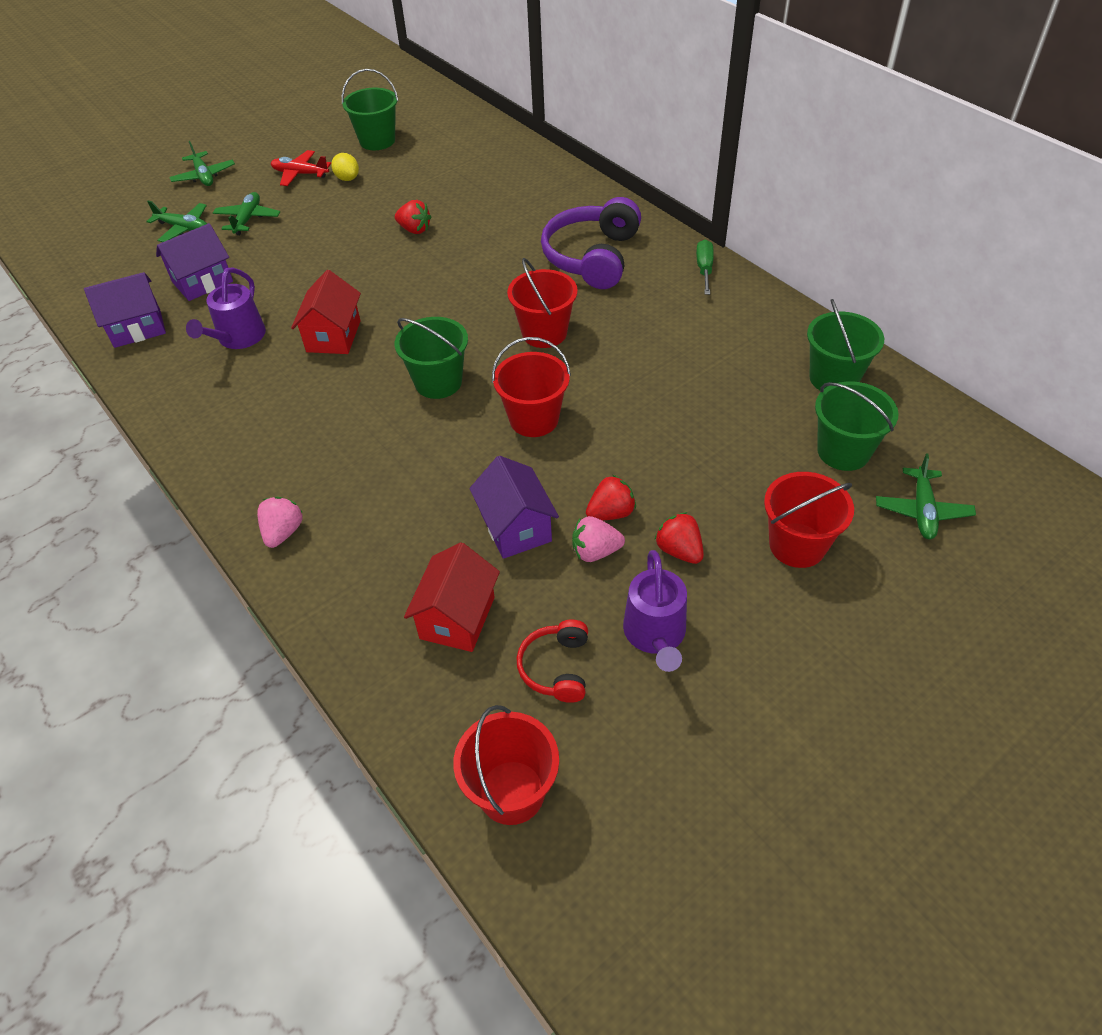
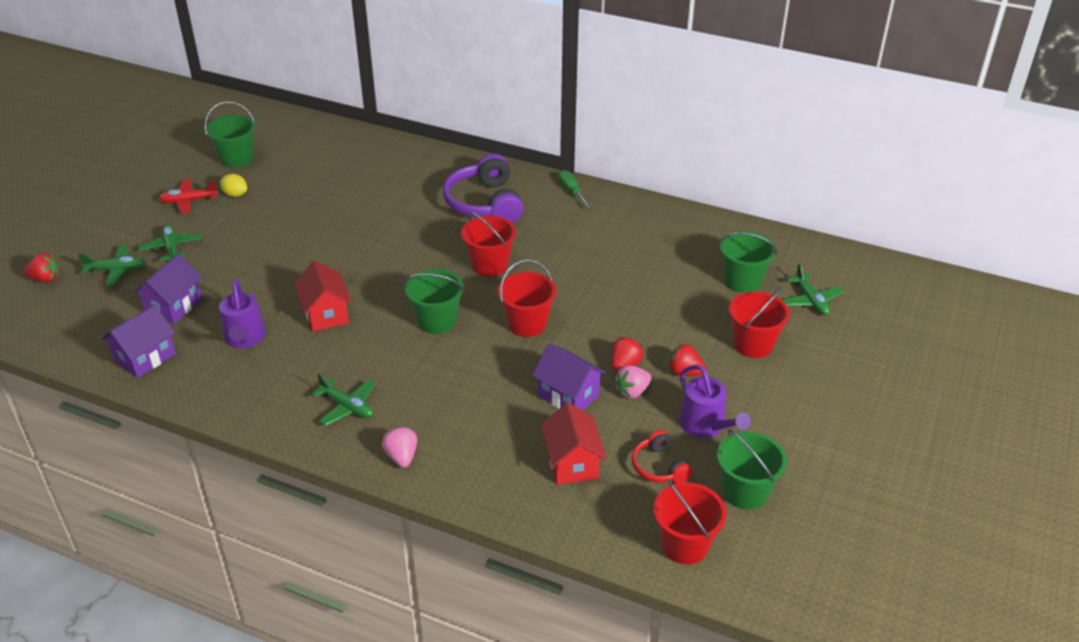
camera: 30 degrees left, 10 degrees down
(204, 176) = (97, 224): green plane -> green plane (347, 407)
(414, 230) = (327, 219): red strawberry -> red strawberry (45, 279)
(834, 378) = (706, 238): green bucket -> green bucket (745, 492)

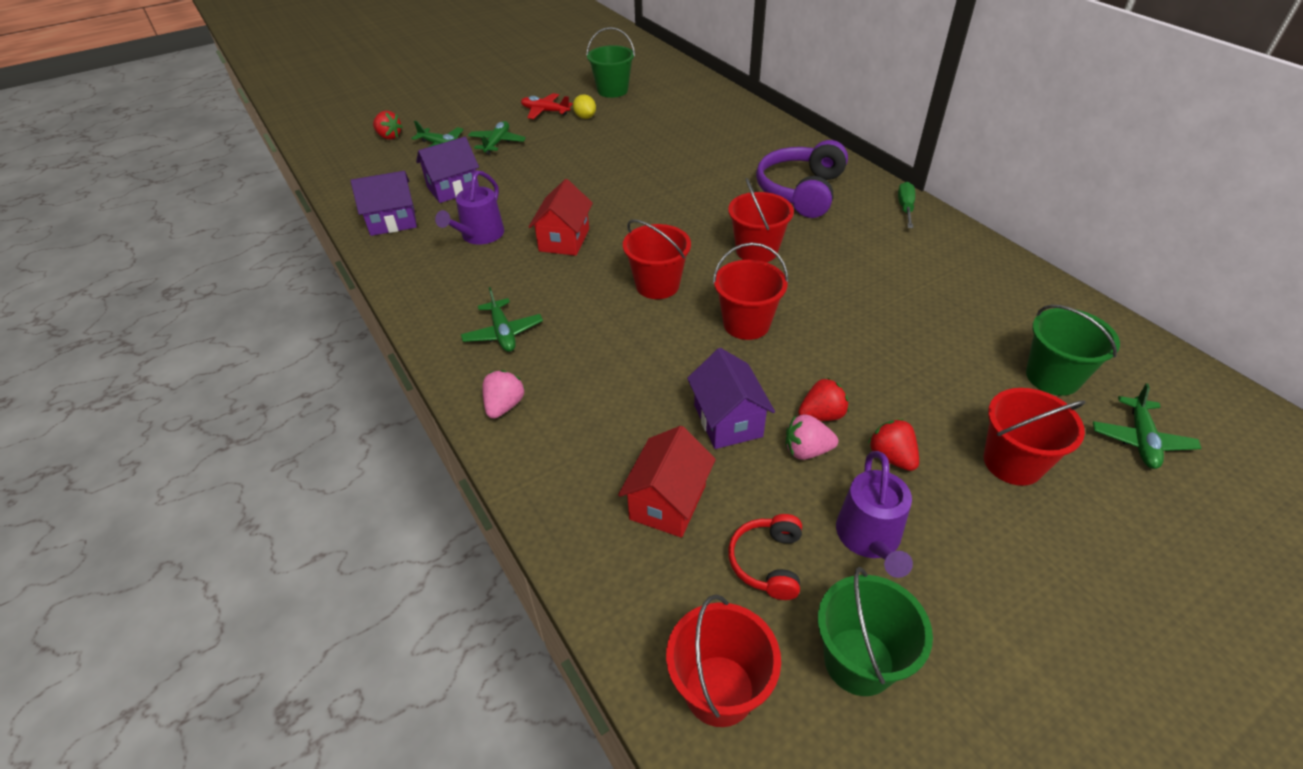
camera: 35 degrees right, 5 degrees up
(436, 321) = (657, 285): green bucket -> red bucket

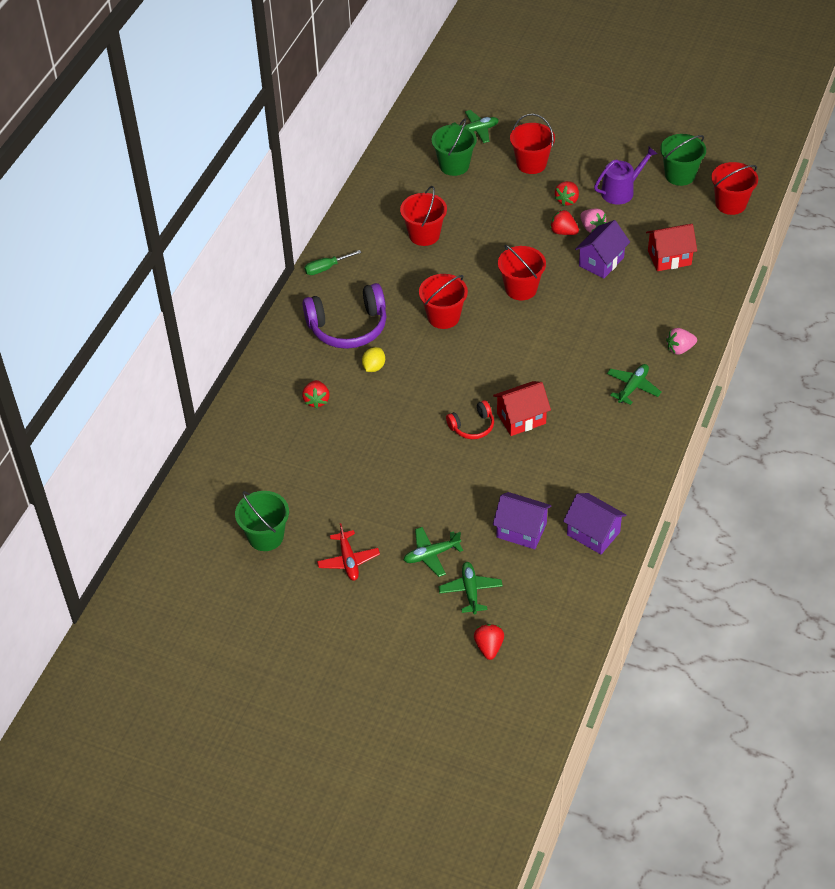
camera: 125 degrees left, 5 degrees up
(479, 235) = (559, 468): purple watering can -> none
(585, 117) = (335, 523): yellow lemon -> yellow lemon (374, 367)
(657, 285) = (523, 344): red bucket -> red bucket (424, 235)
(722, 147) = (316, 400): none -> red strawberry
(768, 562) = (665, 214): red headphones -> red headphones (472, 426)

